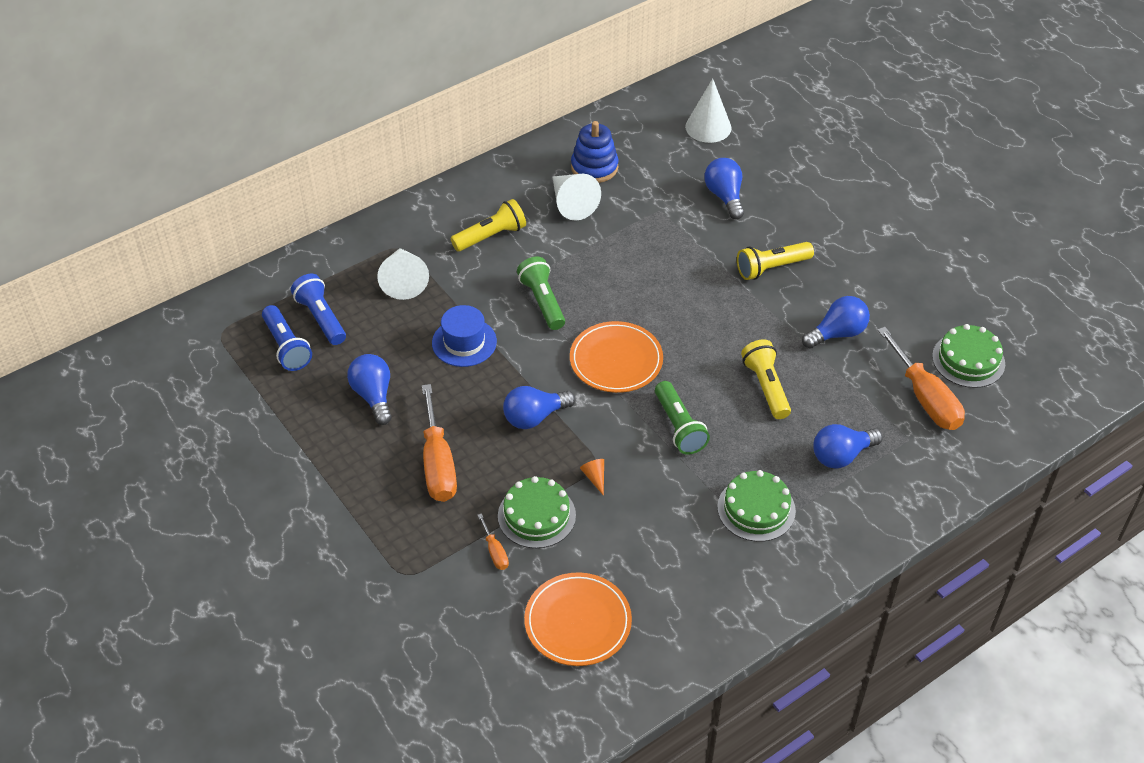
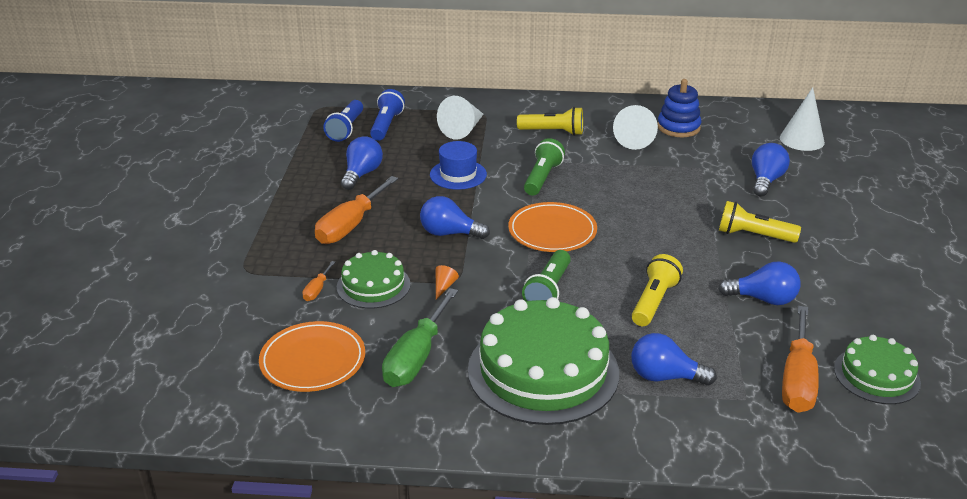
camera: 40 degrees right, 15 degrees down
(652, 562) = (416, 357): none -> green screwdriver
(756, 509) = (543, 371): green cake -> green cake, size x1.84

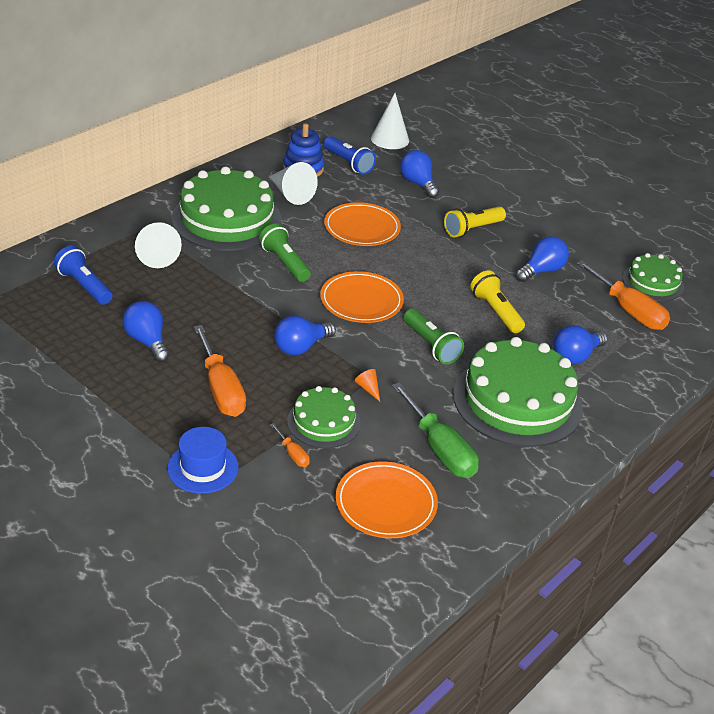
camera: 55 degrees left, 5 degrees up
(346, 129) = (56, 310): blue flashlight -> blue flashlight (348, 163)
(458, 174) = (222, 296): blue hat -> blue hat (203, 467)
(553, 132) = (226, 219): yellow flashlight -> green cake
(650, 186) = (362, 228): none -> orange plate

